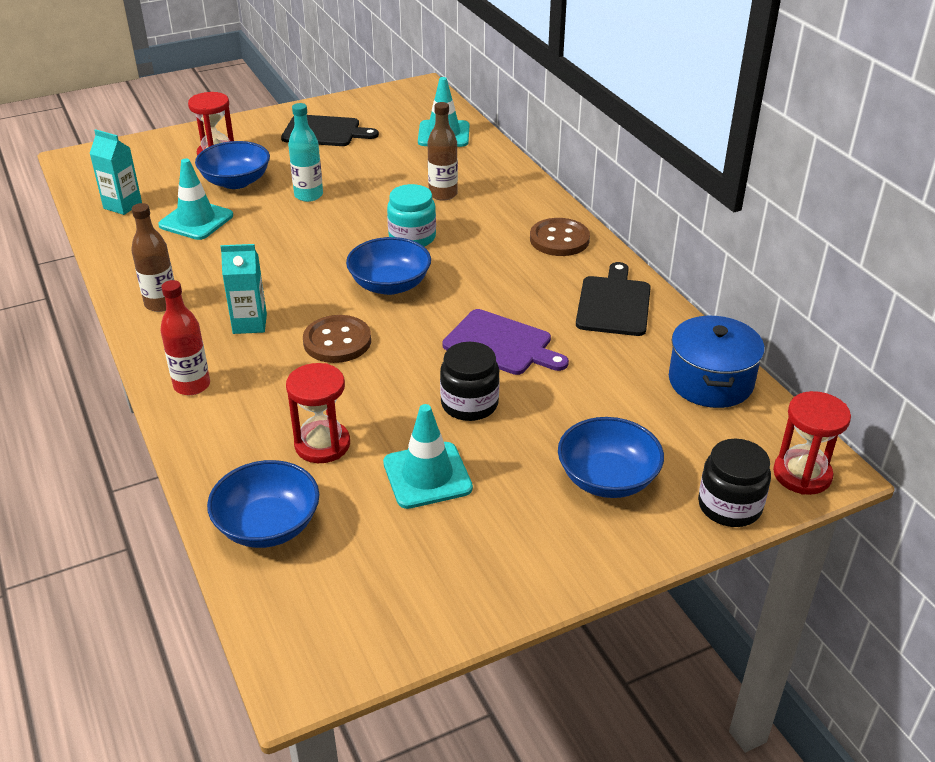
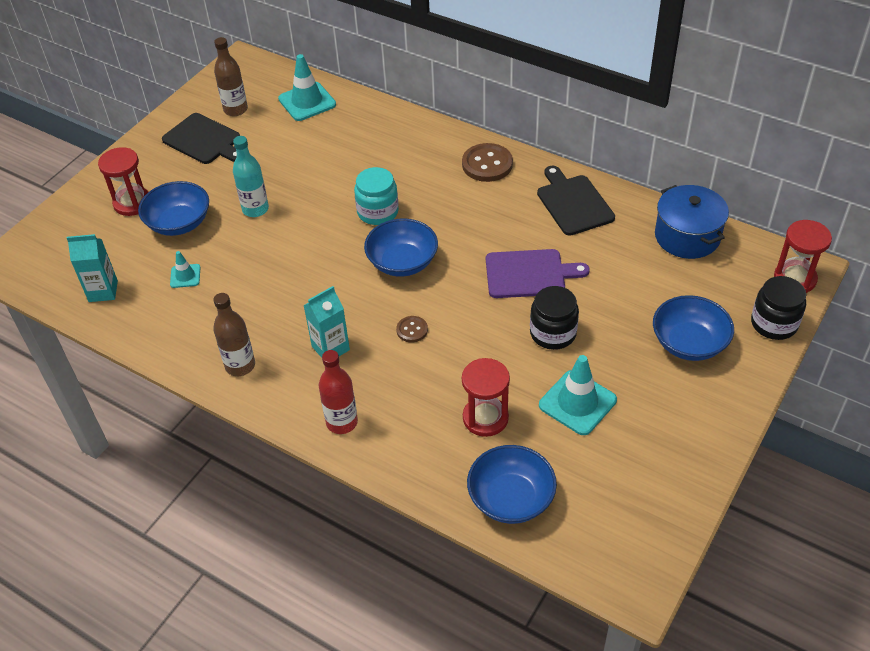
camera: 30 degrees left, 10 degrees up
(196, 220) = (185, 276): turquoise traffic cone -> turquoise traffic cone, size x0.54
(324, 132) = (204, 140): black cutting board -> black cutting board turned 60 degrees clockwise
(337, 341) = (412, 330): brown button -> brown button, size x0.54
(443, 194) = (362, 161): brown bottle -> brown bottle (235, 110)

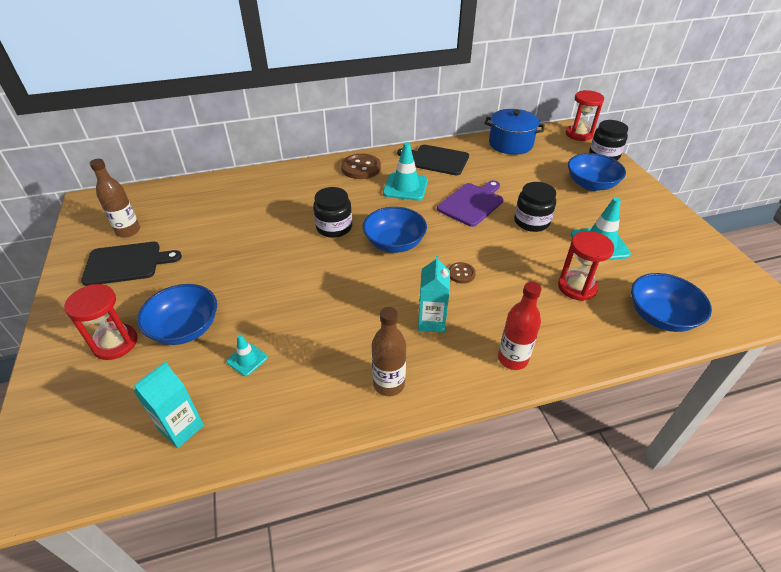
camera: 50 degrees left, 5 degrees down
(255, 209) = (240, 279): turquoise bottle -> none
(307, 102) = (184, 198): turquoise traffic cone -> turquoise traffic cone (405, 187)
(378, 212) = (334, 227): turquoise jar -> black jar

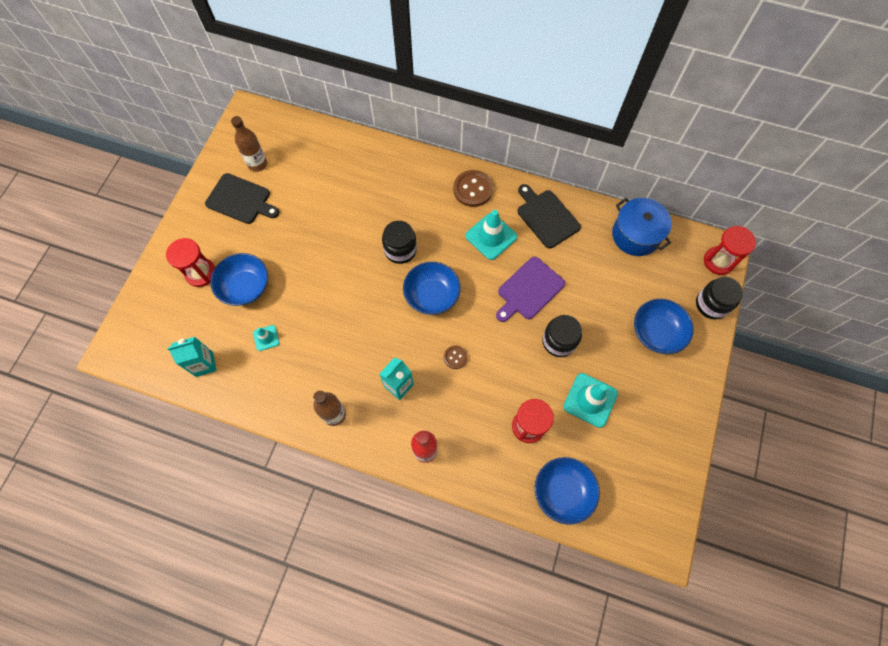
camera: 35 degrees right, 25 degrees up
(472, 203) = (529, 290): purple cutting board -> purple cutting board turned 150 degrees clockwise

